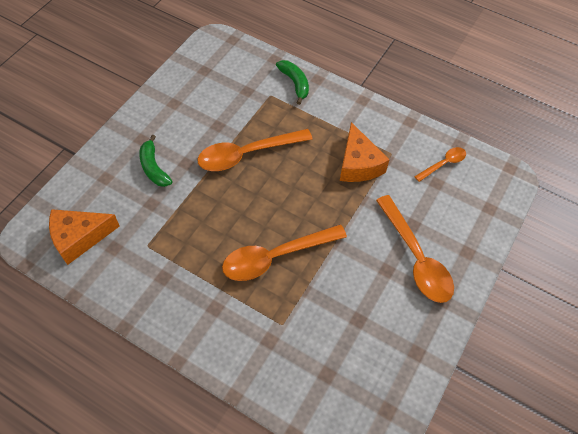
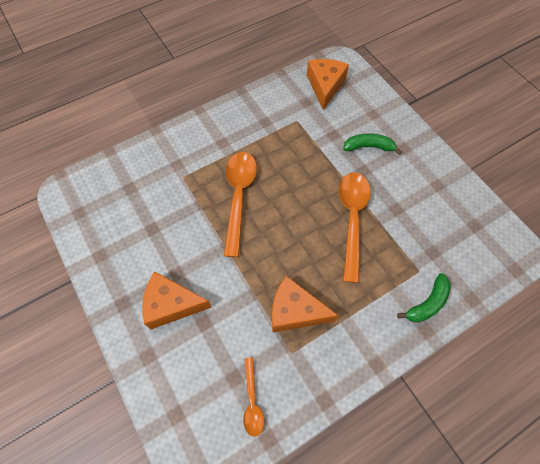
camera: 120 degrees right, 5 degrees up
(295, 83) = (427, 303): green banana -> green banana turned 45 degrees counterclockwise
(416, 258) = (171, 304): orange spoon -> orange cheese

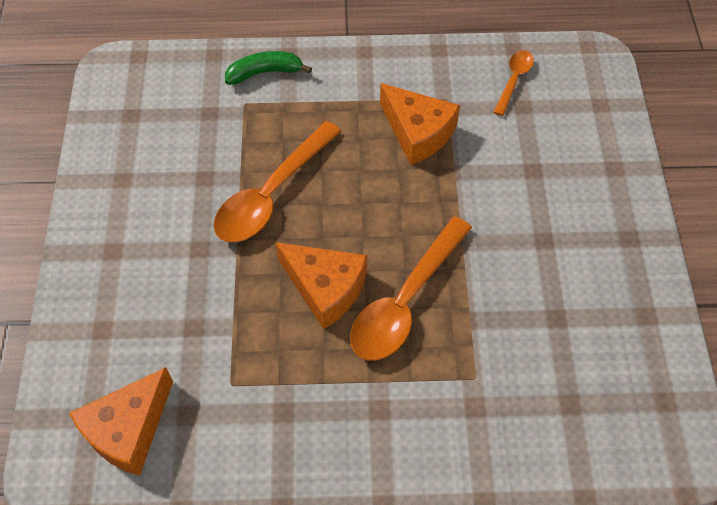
camera: 150 degrees left, 5 degrees down
(171, 304) = (565, 207): orange cheese -> orange cheese (325, 288)
(369, 147) = (160, 279): green banana -> none

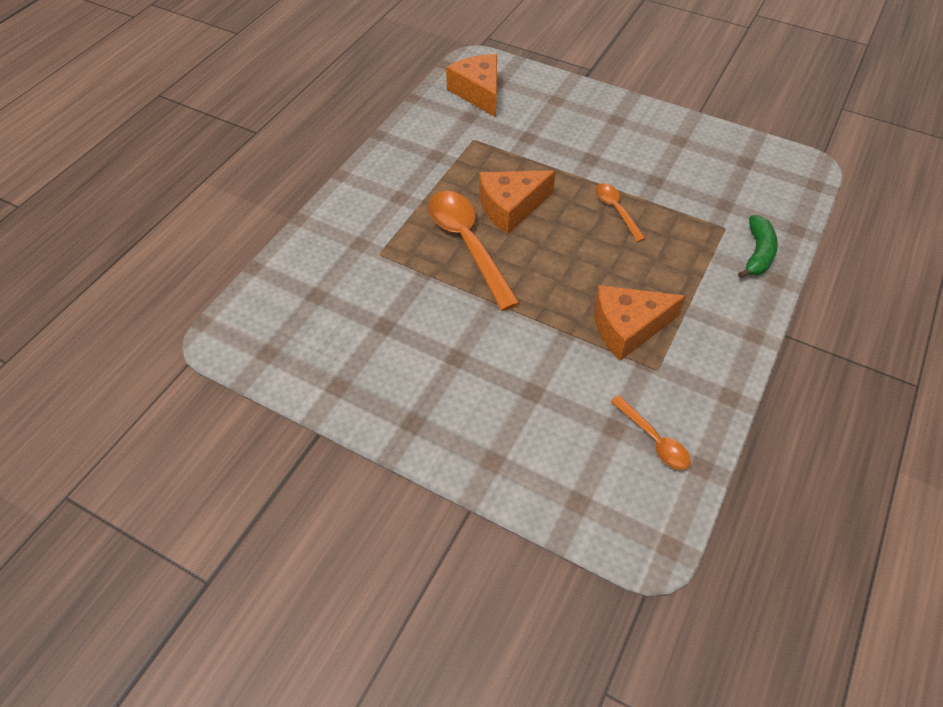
camera: 120 degrees right, 5 degrees down
(272, 194) = (616, 210): orange spoon -> orange spoon, size x0.52

